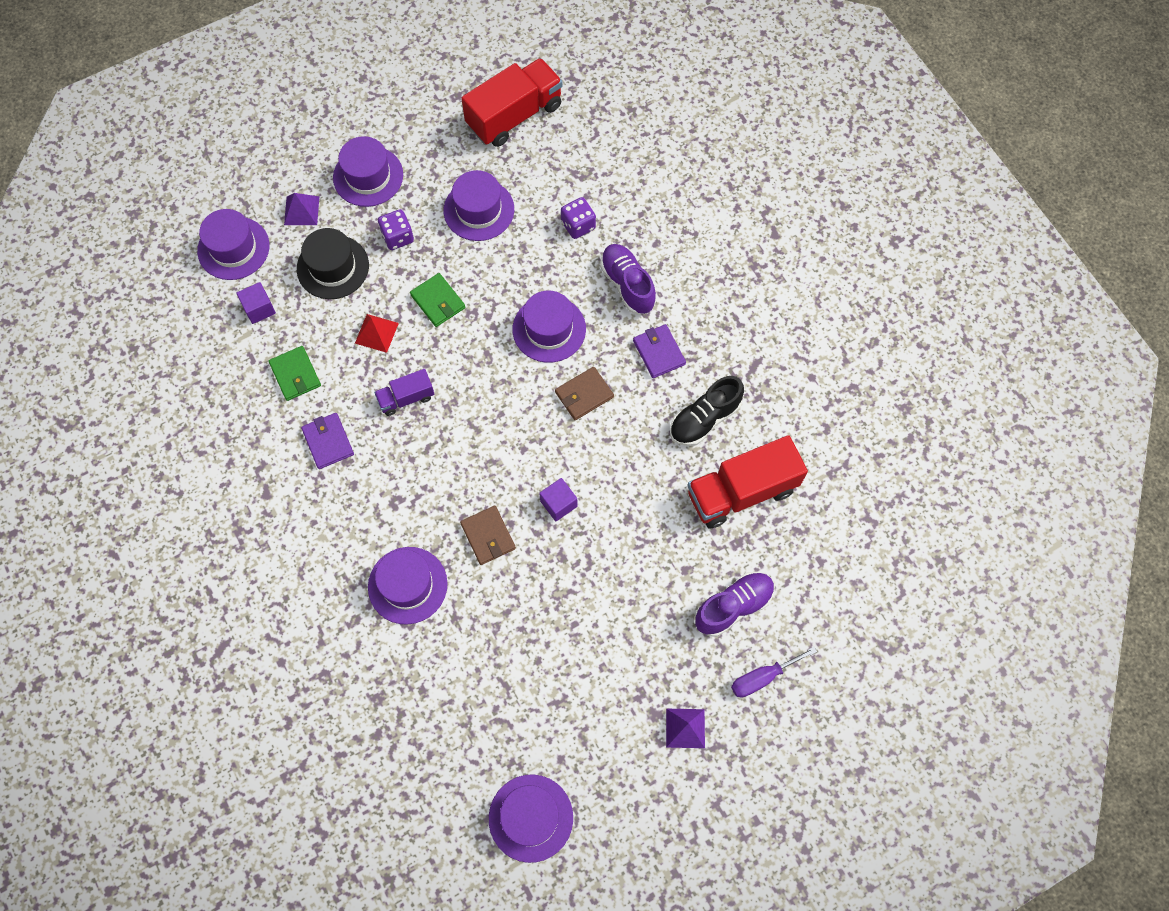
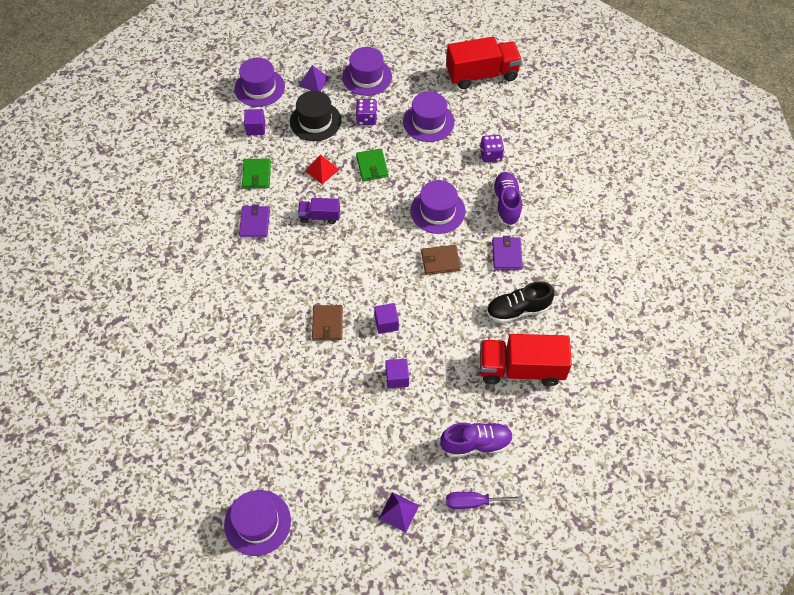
camera: 25 degrees right, 10 degrees down
(407, 585) = (257, 332): purple hat -> none
(605, 567) = (397, 378): none -> purple cube

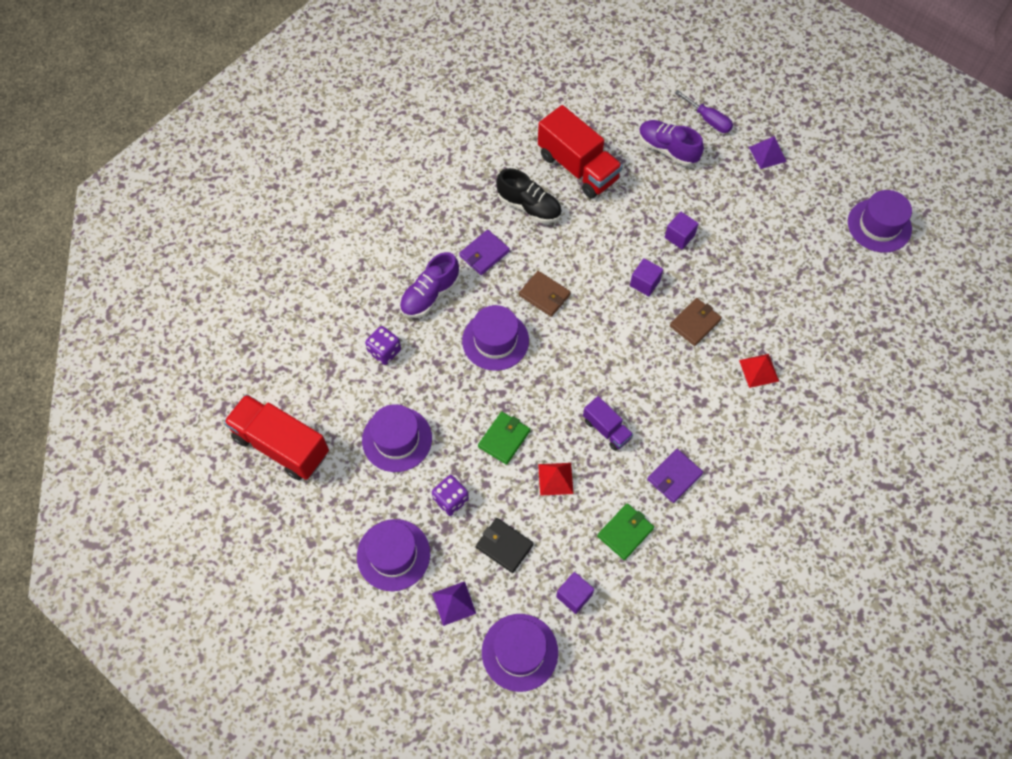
camera: 135 degrees left, 5 degrees up
(257, 327) = (758, 370): none -> red pyramid
(315, 121) = (504, 546): black hat -> black wallet

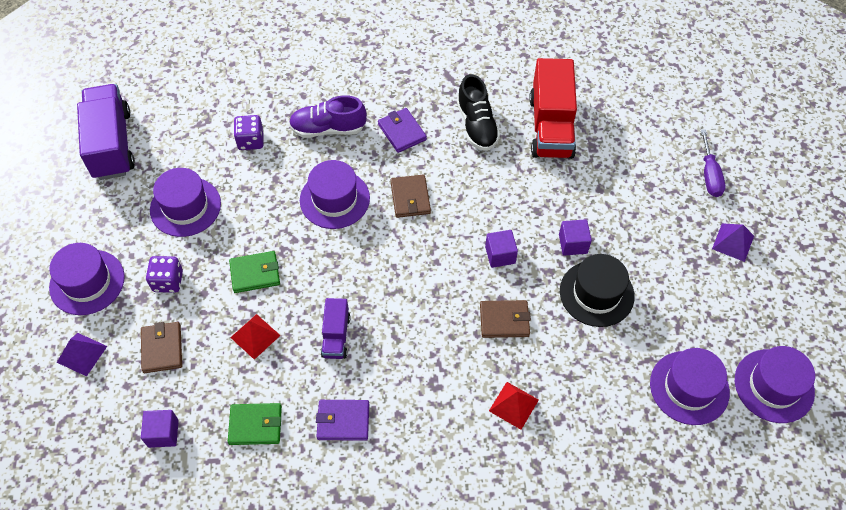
camera: 45 degrees right, 5 degrees down
(281, 445) = (112, 144): red truck -> purple truck
(484, 254) = (402, 132): purple wallet -> purple wallet turned 60 degrees clockwise
(504, 546) = (162, 348): black wallet -> brown wallet
(519, 652) = (79, 434): purple hat -> purple hat (689, 387)
(667, 149) = (644, 170): purple shoe -> none
(728, 256) = (596, 293): none -> black hat

